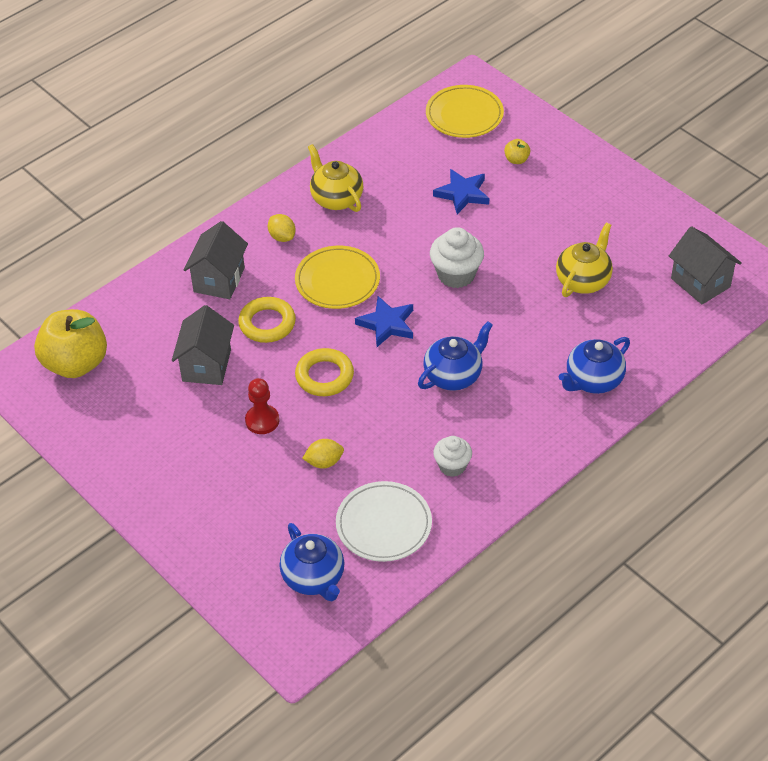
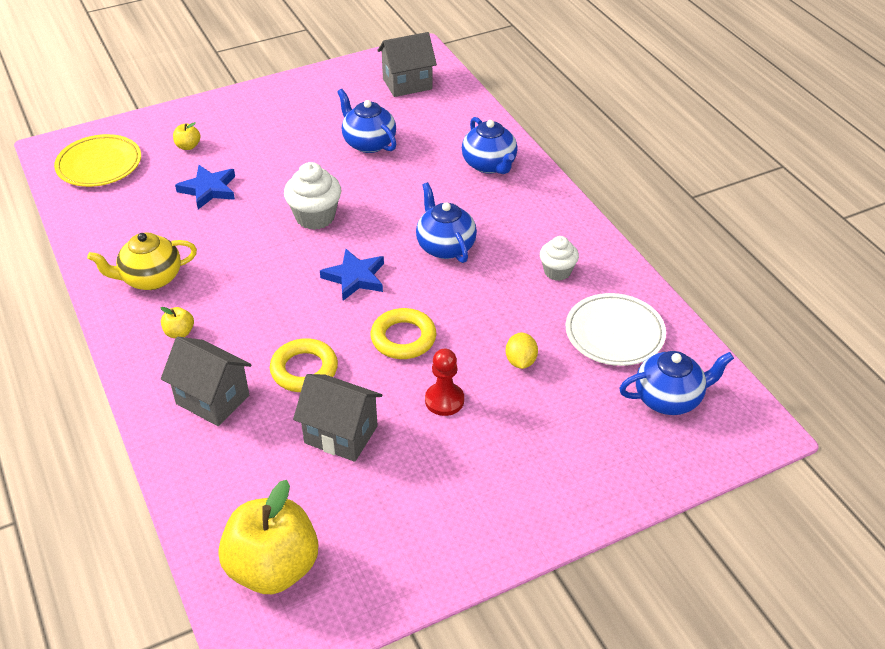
camera: 75 degrees left, 5 degrees down
(282, 237) = (179, 332): yellow lemon -> yellow apple
(337, 281) = (273, 301): yellow plate -> none
(583, 280) = (368, 143): yellow teapot -> blue teapot

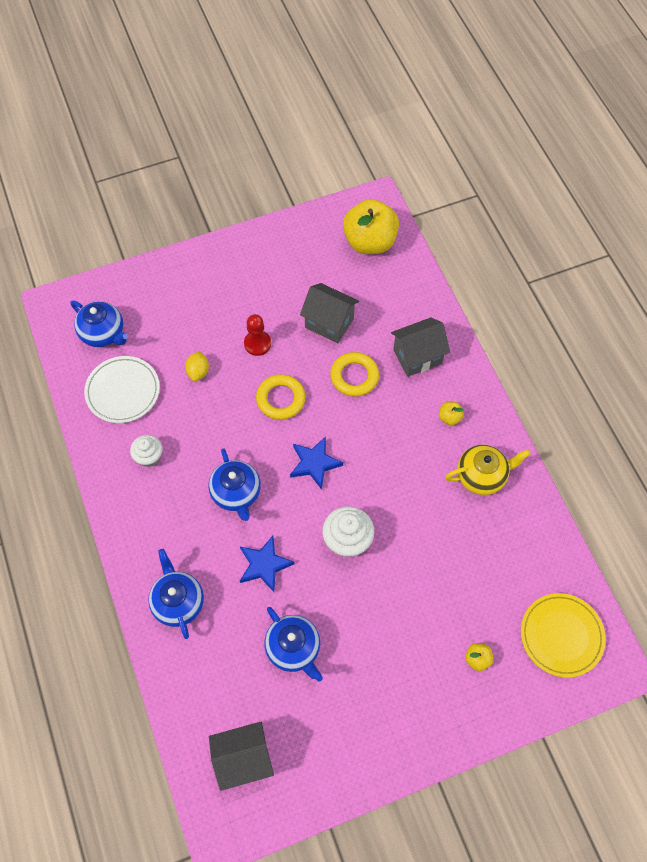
camera: 175 degrees left, 20 degrees up
(208, 189) = (448, 587): blue star -> blue star (264, 565)
(212, 399) = (417, 357): grey house -> grey house turned 60 degrees counterclockwise
(669, 398) = (103, 333): blue teapot -> blue teapot turned 135 degrees counterclockwise

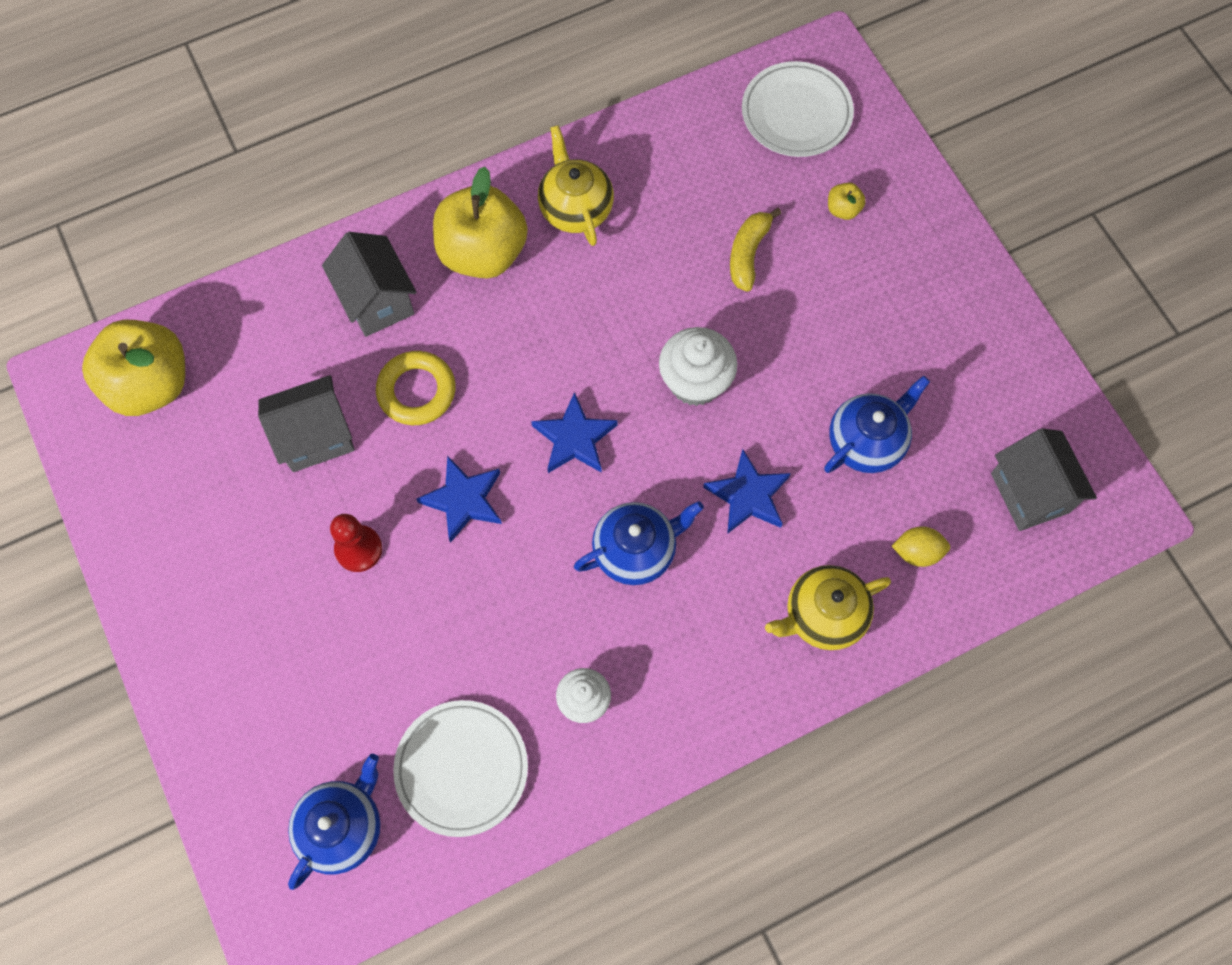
camera: 95 degrees left, 5 degrees up
(178, 602) = (823, 615): blue teapot -> yellow teapot
(198, 371) = (417, 642): yellow lemon -> yellow lemon (917, 552)
(281, 399) = (463, 500): yellow ring -> blue star
(329, 323) = (316, 437): grey house -> grey house turned 45 degrees clockwise
(443, 586) = (748, 253): none -> yellow banana
(449, 417) = (483, 253): yellow apple -> yellow apple, size x2.45
(561, 635) = (796, 113): yellow plate -> white plate

